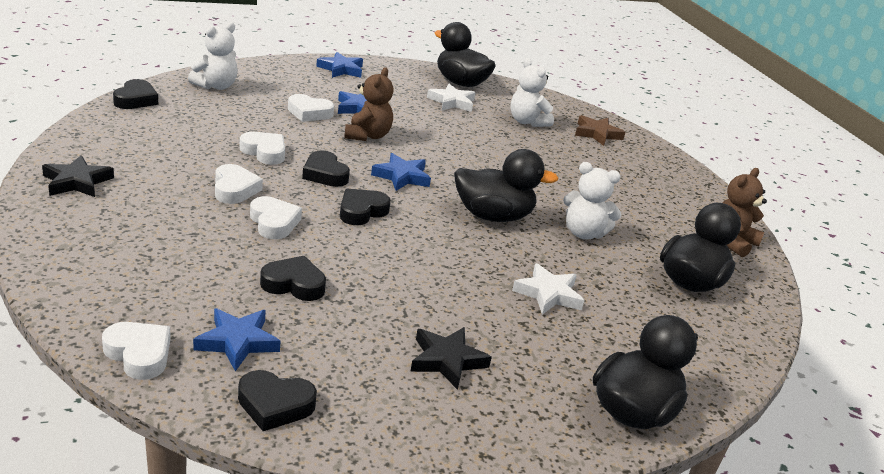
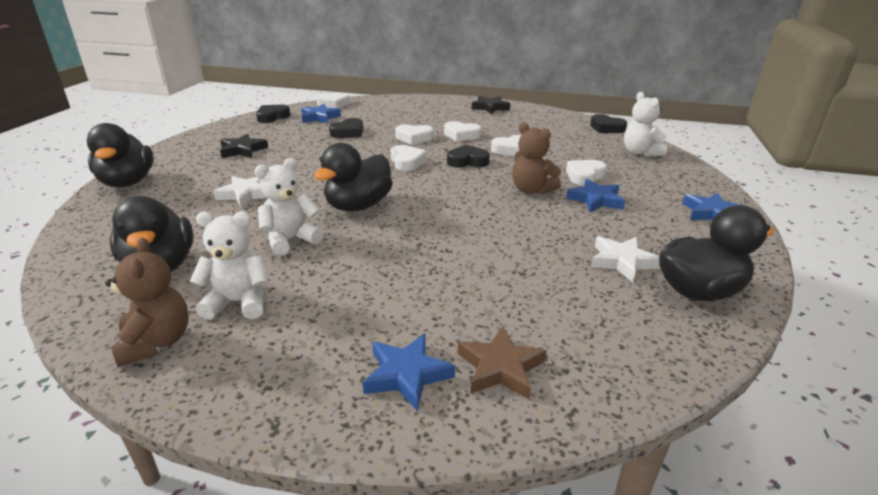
camera: 125 degrees right, 0 degrees up
(362, 211) = (407, 162): black heart -> white heart
(402, 176) = (448, 186): blue star -> blue star (407, 375)
(527, 122) = (555, 305): white teddy bear -> white teddy bear (238, 302)

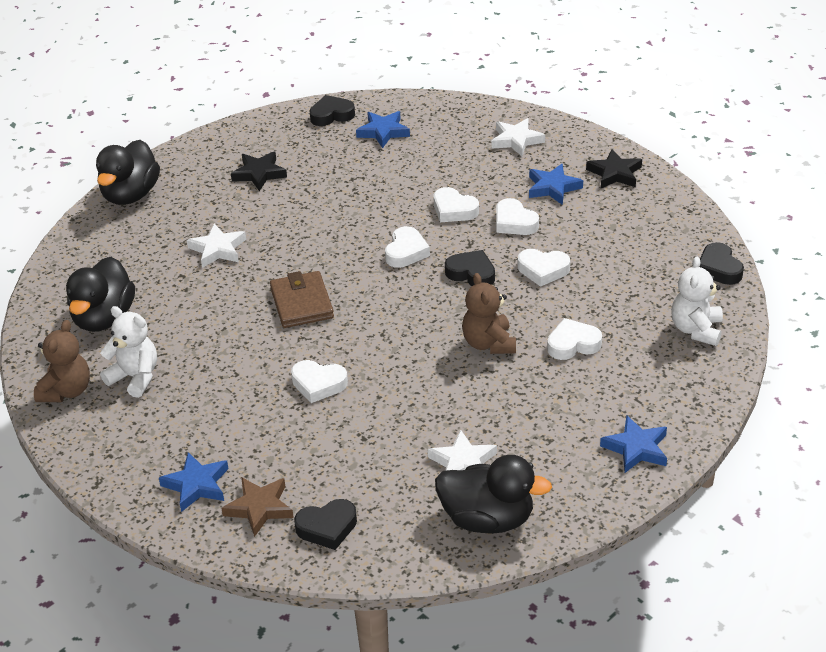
camera: 35 degrees right, 10 degrees up
(290, 240) = (214, 325): white teddy bear -> none
(334, 104) = (423, 106): white heart -> white heart (318, 384)
(348, 133) = (390, 175): black heart -> black heart (327, 527)
(358, 206) = (302, 303): black duck -> brown wallet
(413, 106) = (516, 140): none -> white star
(595, 200) = (538, 383): blue star -> blue star (553, 187)

